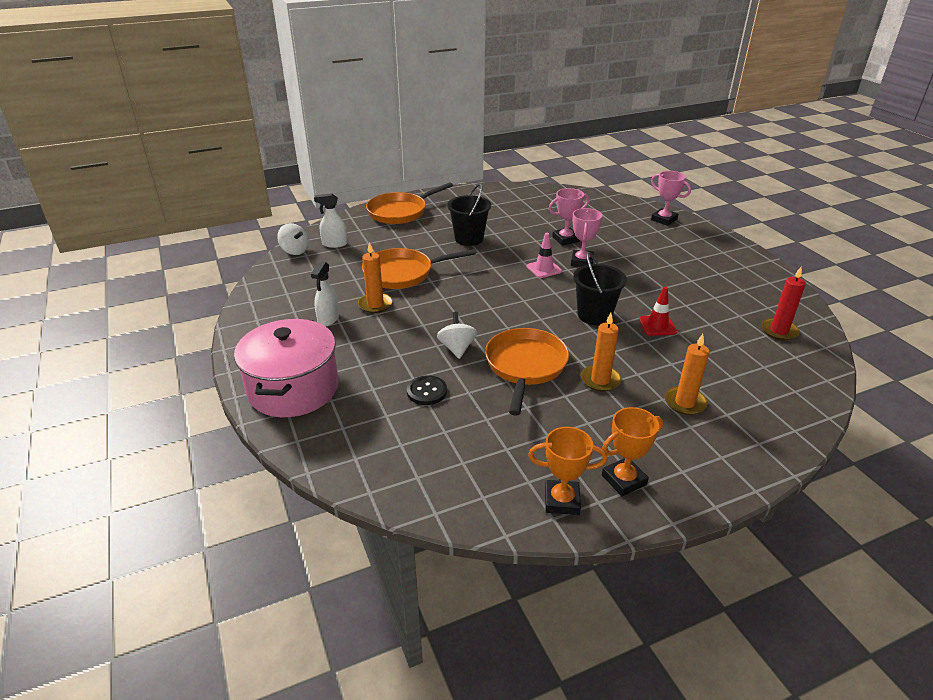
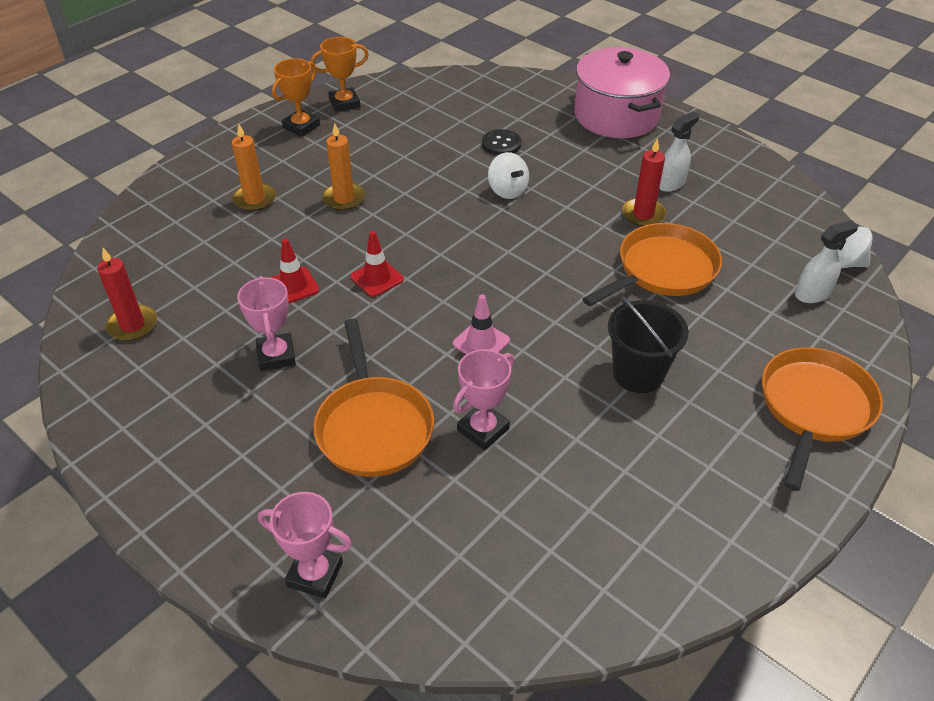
camera: 155 degrees right, 10 degrees up
(328, 319) = (671, 183): white spray bottle -> white spray bottle turned 60 degrees clockwise
(375, 305) = (643, 215): orange candle -> red candle
(525, 366) = (426, 191): orange pan -> orange pan (373, 426)
(582, 261) = (432, 378): pink trophy -> pink trophy (276, 356)
(594, 315) = (377, 278): black bucket -> red traffic cone

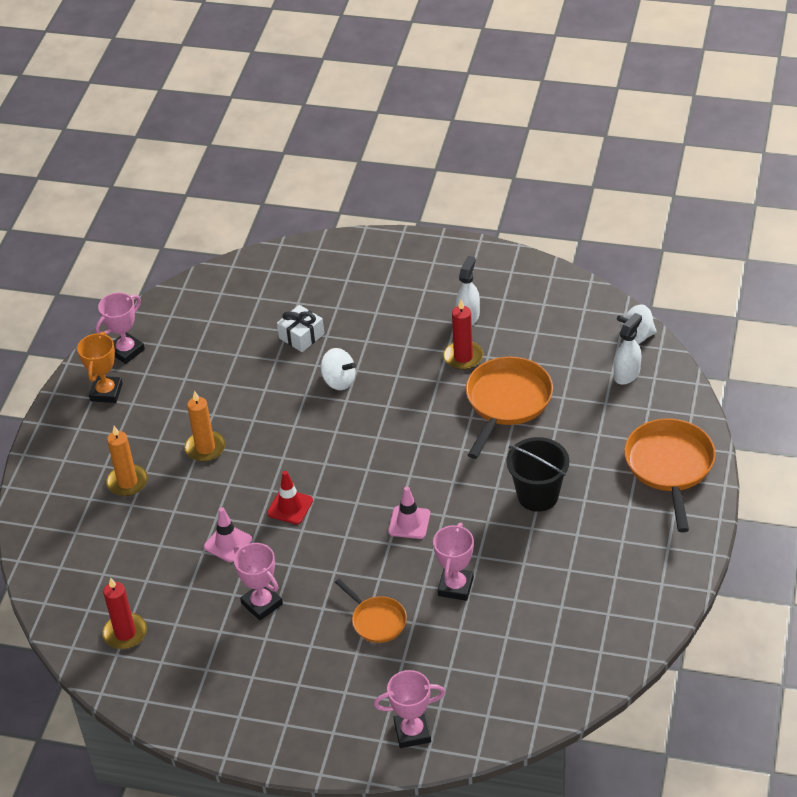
camera: 25 degrees left, 0 degrees up
(293, 286) = (228, 543): red traffic cone -> pink traffic cone
(344, 103) = (126, 351): orange trophy -> pink trophy
(373, 426) = (376, 620): orange pan -> orange pan, size x0.57
(501, 144) = (301, 336): black button -> white gift
(616, 116) = (382, 264): pink pot -> none

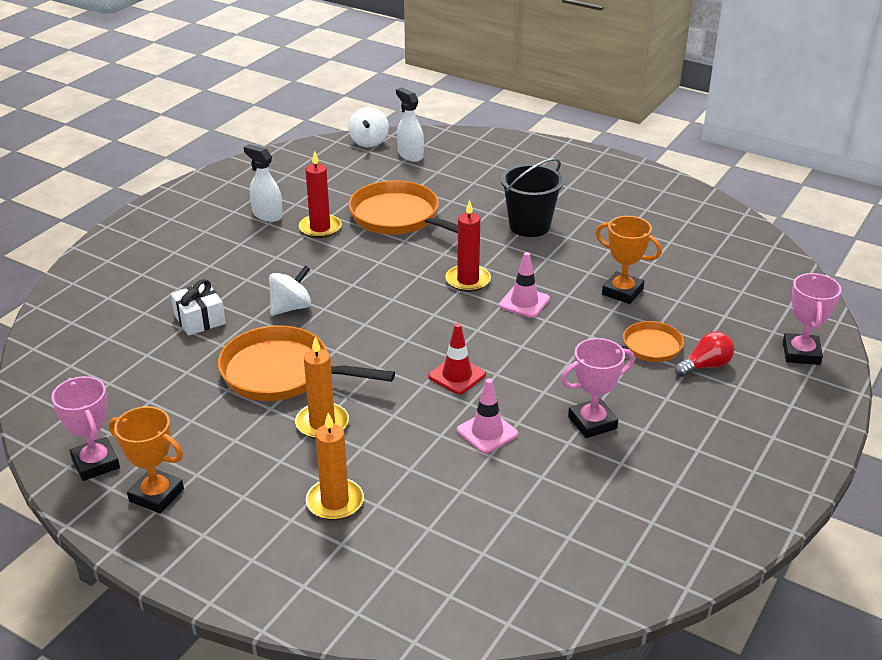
camera: 75 degrees left, 10 degrees down
(125, 633) = (594, 547): red candle -> red candle (468, 280)
(365, 665) = (705, 366): none -> red light bulb
(455, 587) = (622, 292): pink trophy -> orange trophy
(670, 467) = (533, 159): orange pan -> orange pan (282, 373)

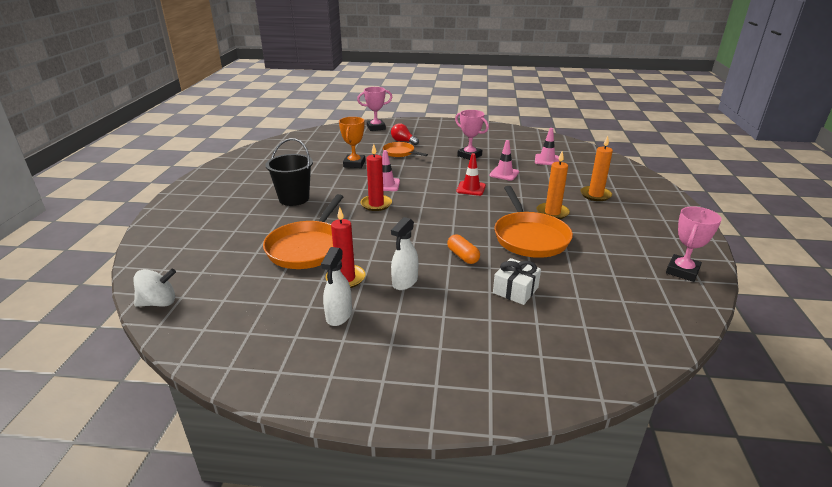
camera: 115 degrees left, 5 degrees down
(156, 495) = (667, 241): orange trophy -> none
(291, 307) = (462, 256): white spinning top -> orange capsule
(410, 155) = (187, 271): white spray bottle -> white spray bottle (404, 282)
(513, 516) = (546, 160): none -> pink traffic cone

